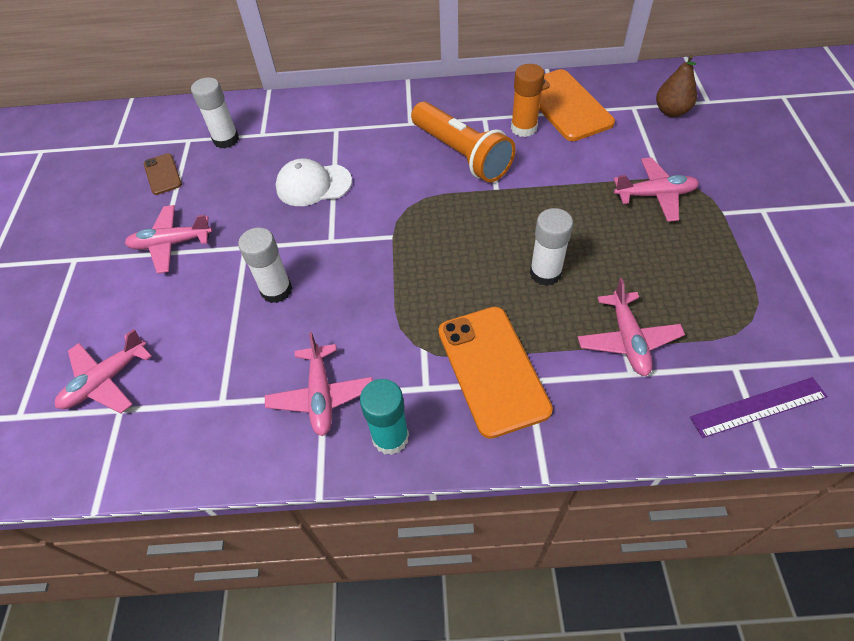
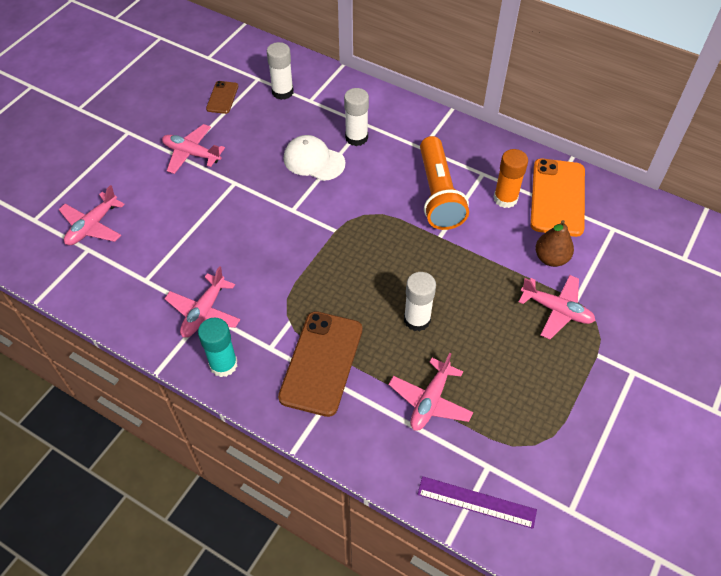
camera: 30 degrees right, 0 degrees up
(106, 380) = (92, 226): pink plane -> pink plane turned 45 degrees counterclockwise
(276, 290) = (231, 225): white glue stick -> white glue stick (356, 138)
(492, 369) = (321, 363): orange phone -> brown phone
(671, 111) = (641, 250): brown pear -> brown pear (551, 258)

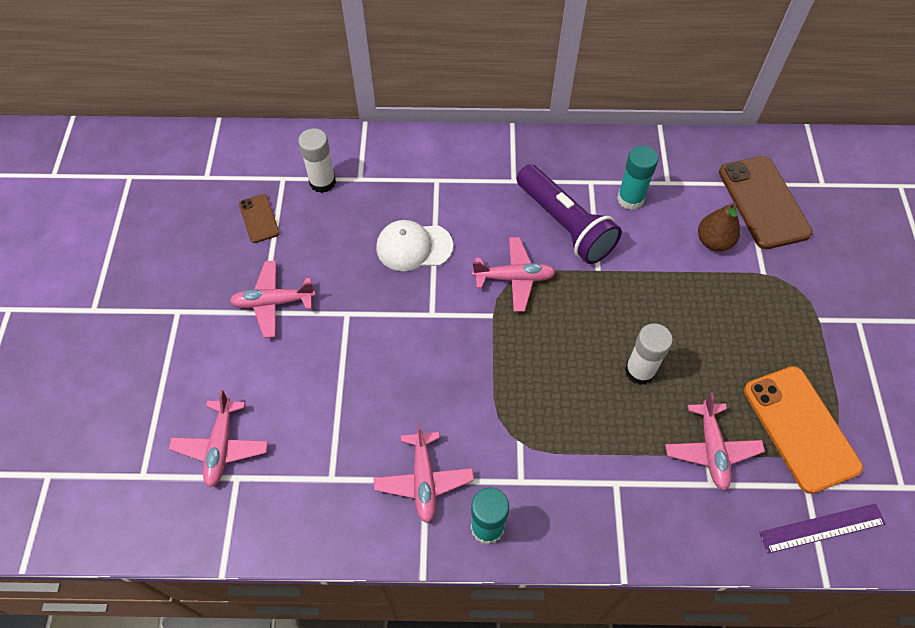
camera: 30 degrees left, 5 degrees up
(321, 363) = (583, 468): brown phone -> brown phone (763, 202)
(356, 138) = (439, 200): white glue stick -> none
(438, 194) = (565, 224): orange flashlight -> purple flashlight
(505, 198) = (630, 199): orange glue stick -> turquoise glue stick
(556, 310) = (755, 293): pink plane -> pink plane (514, 278)
(557, 197) = (676, 174): orange phone -> orange phone (800, 428)

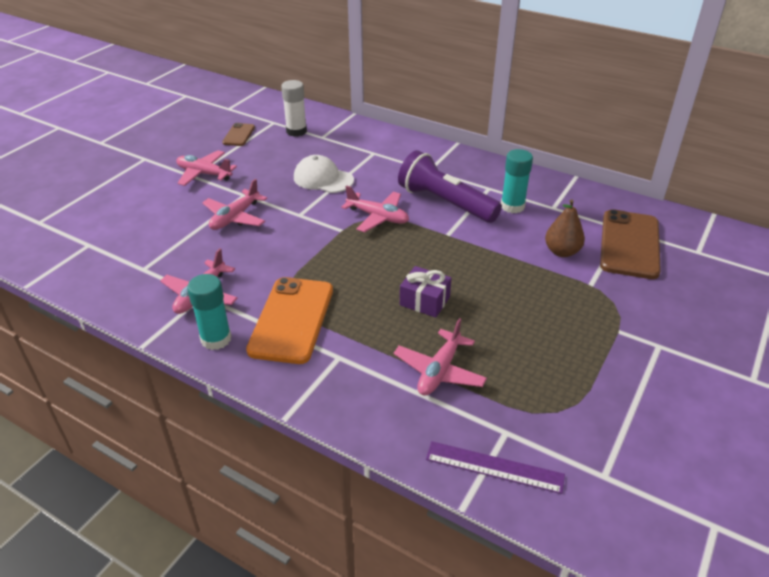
camera: 30 degrees right, 20 degrees down
(221, 447) = (97, 227): pink plane -> pink plane (235, 217)
(565, 224) = (445, 203): purple flashlight -> purple flashlight turned 135 degrees clockwise
(640, 371) = (424, 301): white glue stick -> purple gift
(800, 428) = (535, 392): orange phone -> orange phone (292, 320)

